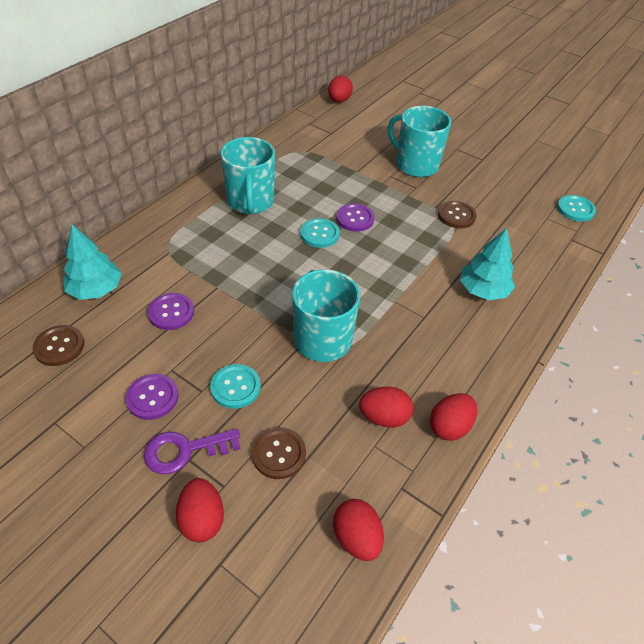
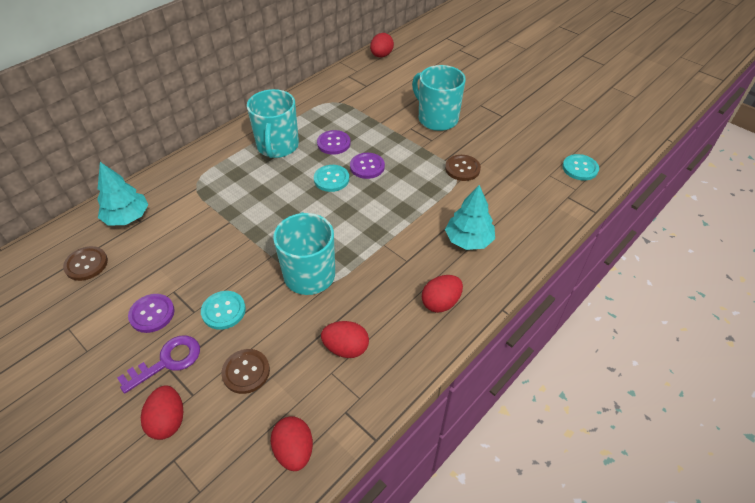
camera: 10 degrees right, 0 degrees up
(171, 312) = (185, 241): purple button -> purple button (333, 143)
(184, 450) = (167, 361): purple key -> purple key turned 150 degrees clockwise
(449, 426) = (403, 362): red egg -> red egg (440, 303)

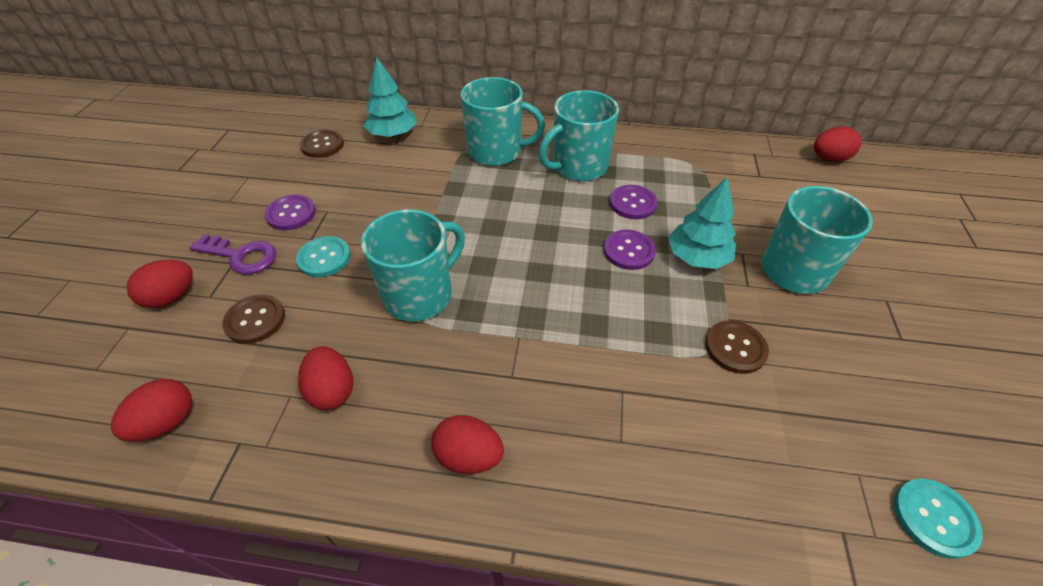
camera: 55 degrees right, 0 degrees up
(217, 174) = (496, 152): none -> turquoise mug
(331, 179) = (576, 233): turquoise button -> none
(468, 240) = (609, 429): turquoise tree -> turquoise tree (697, 257)

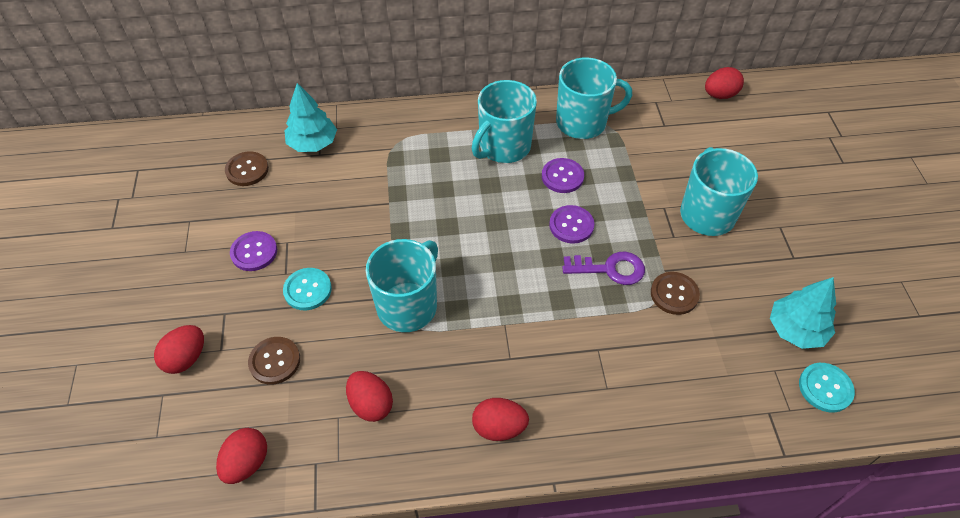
camera: 15 degrees left, 5 degrees up
(241, 256) = (229, 305): purple key -> purple key (610, 269)
(496, 152) = (422, 144): turquoise mug -> turquoise mug (583, 122)
(697, 257) = (629, 219): turquoise tree -> turquoise tree (796, 329)

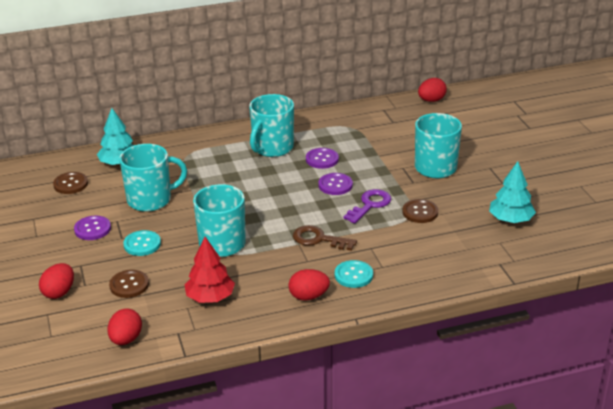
camera: 10 degrees left, 20 degrees down
(371, 404) = (210, 297): red egg -> red tree
(532, 321) = (319, 239): none -> brown key
(583, 122) = (330, 127): turquoise mug -> turquoise mug (151, 200)
(610, 269) = (370, 205): purple key -> purple key turned 45 degrees counterclockwise
(825, 388) = (536, 246): turquoise button -> turquoise button (353, 275)

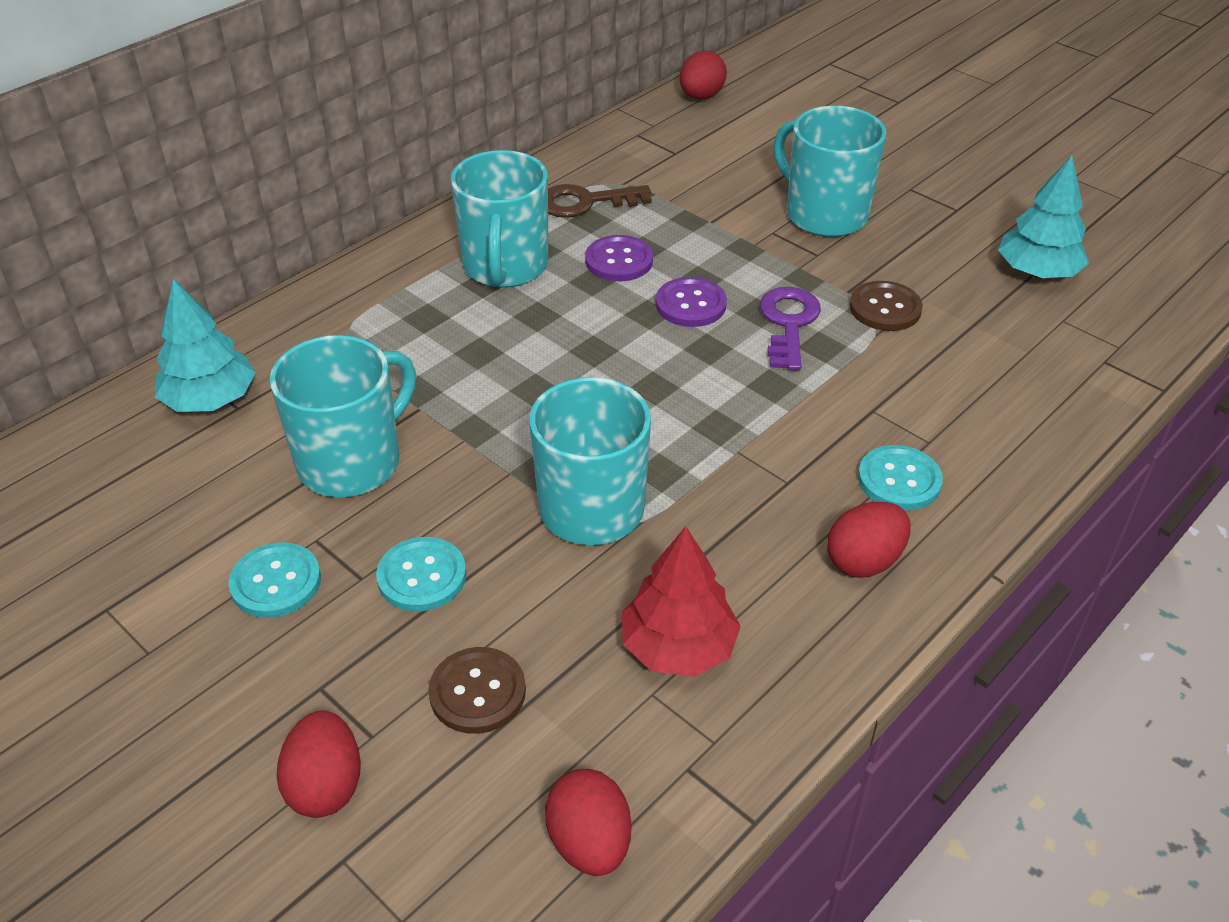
camera: 30 degrees left, 10 degrees up
(70, 184) = (134, 488): brown button -> none
(92, 229) = (276, 582): purple button -> turquoise button
(319, 239) = (765, 427): brown key -> brown key (585, 202)

